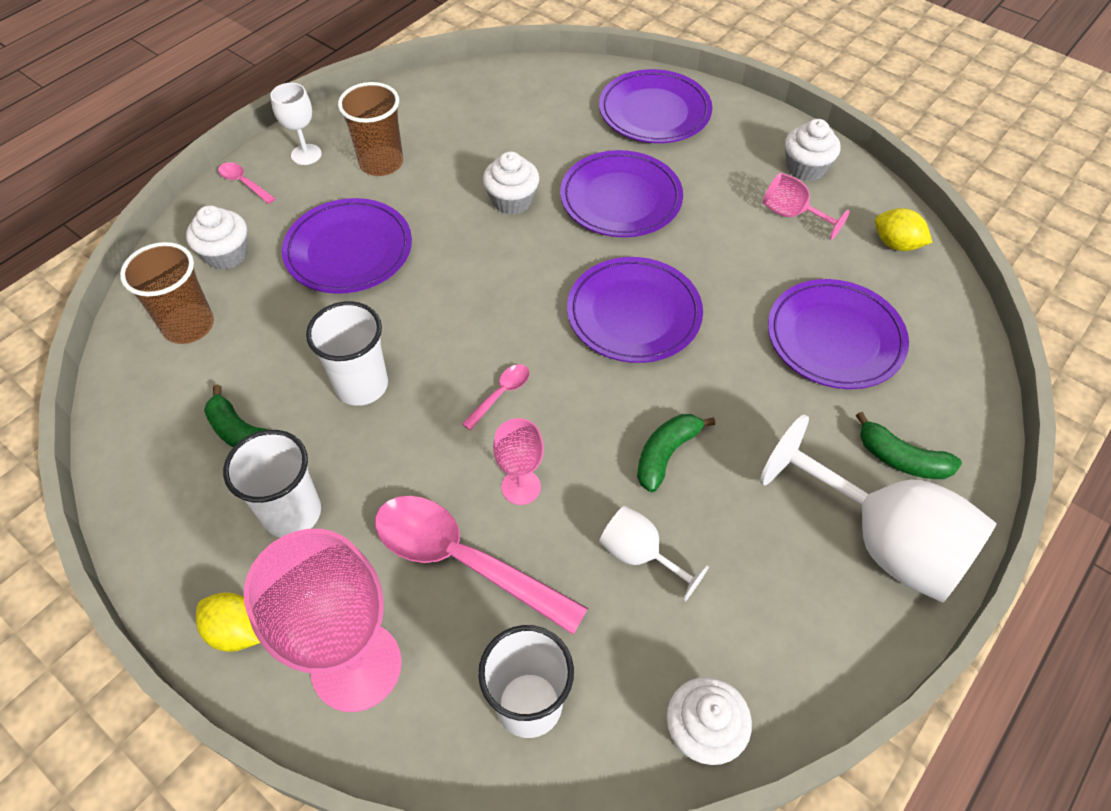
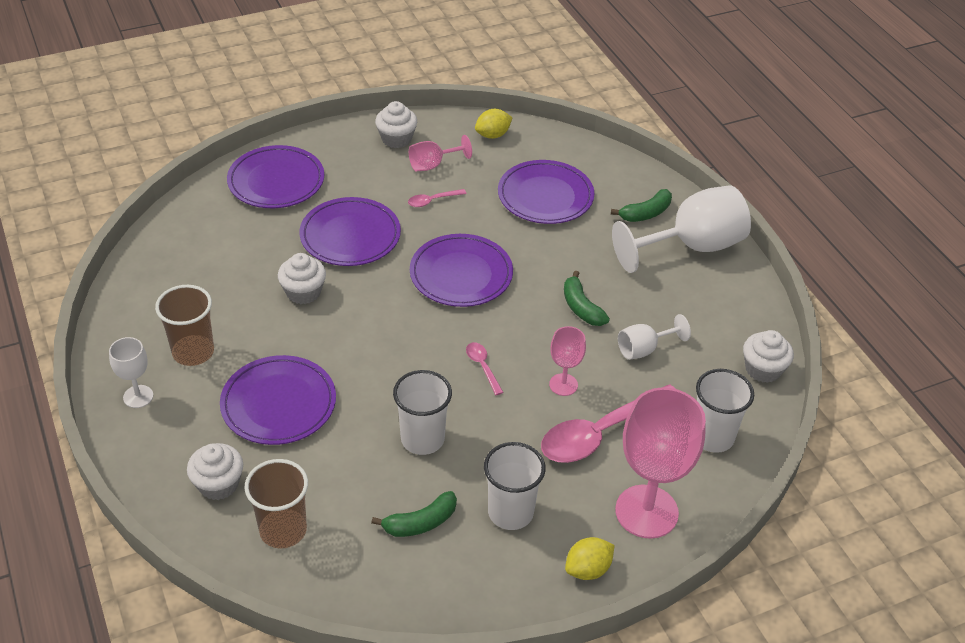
camera: 65 degrees left, 10 degrees down
(243, 183) = (137, 449): pink spoon -> pink spoon (432, 201)

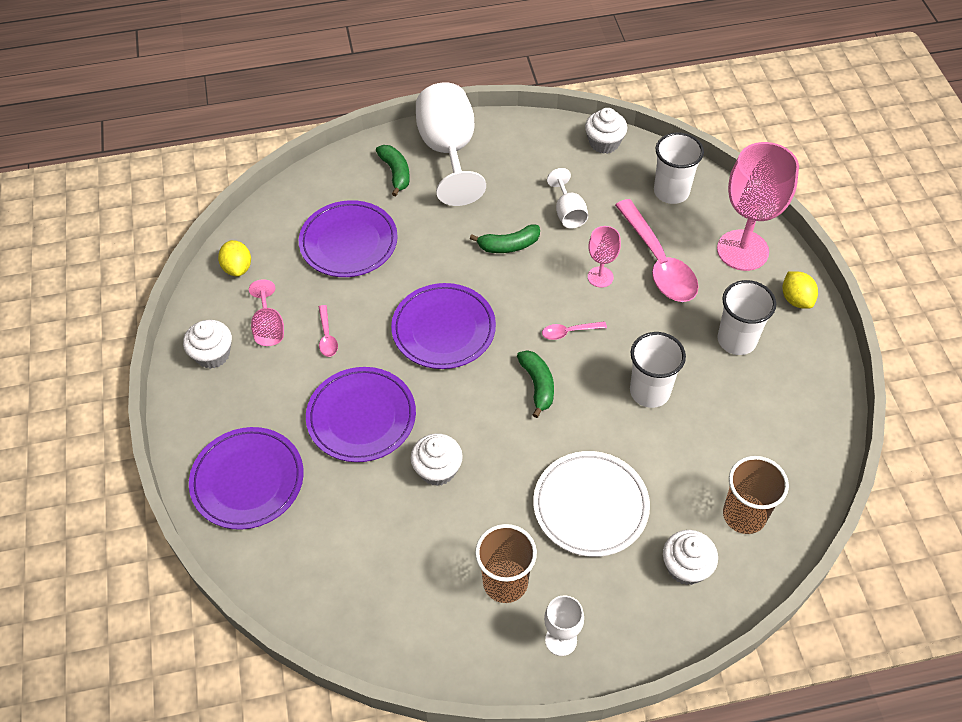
camera: 75 degrees left, 10 degrees up
(278, 404) = (590, 506): purple plate -> white plate
(420, 523) = (743, 406): green banana -> green banana (537, 385)

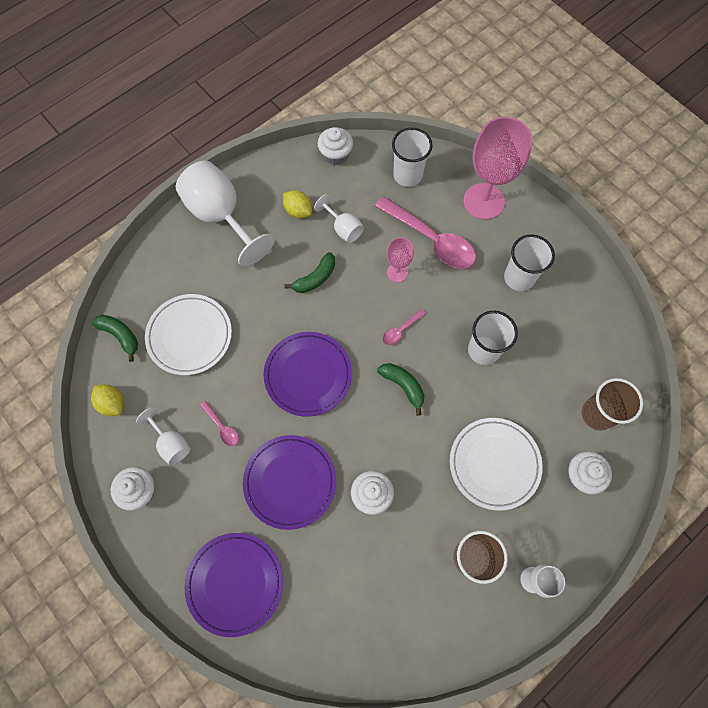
camera: 30 degrees left, 15 degrees up
(269, 328) = (171, 443): pink goblet -> white goblet
(348, 242) = (189, 336): purple plate -> white plate
(395, 173) = (190, 255): green banana -> green banana (120, 336)
(796, 299) = (540, 224): yellow lemon -> yellow lemon (298, 211)

